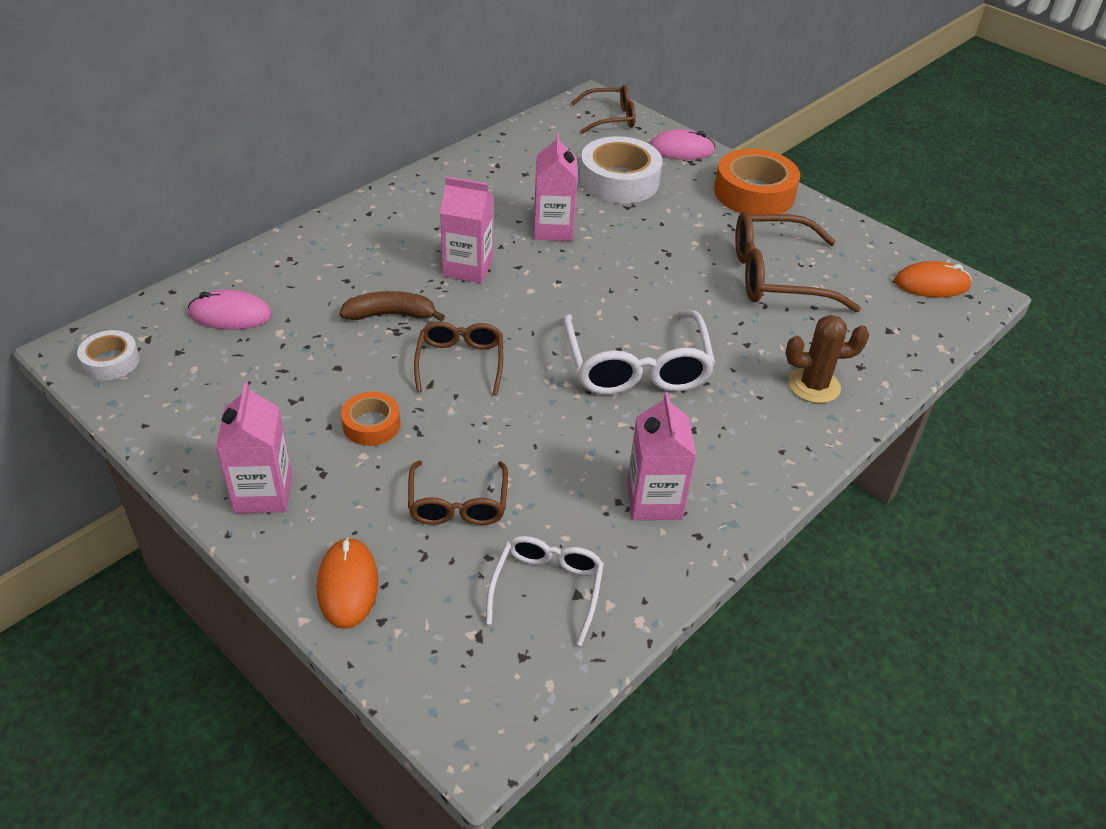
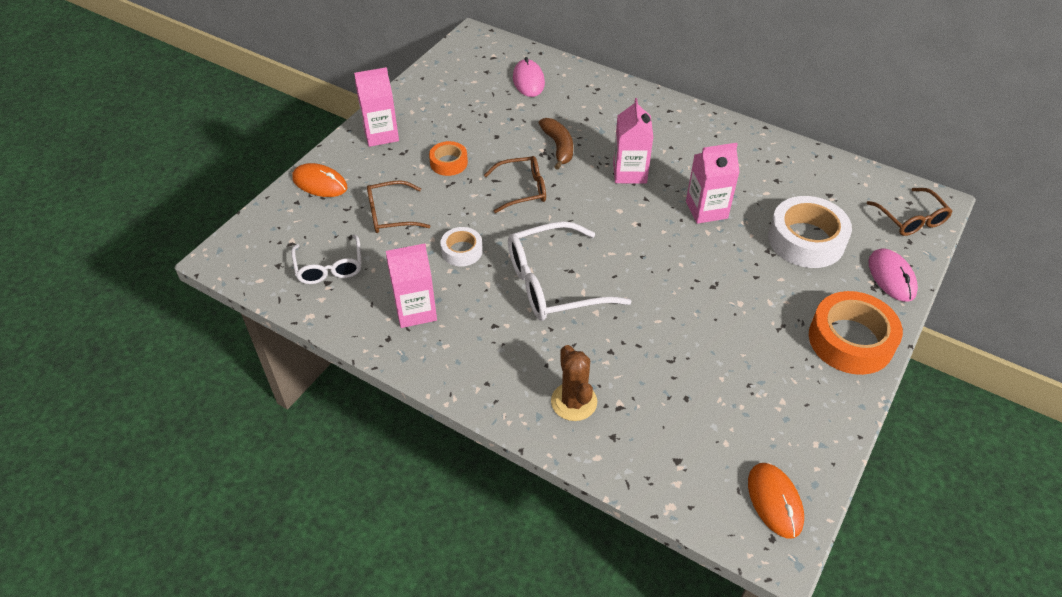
camera: 80 degrees right, 5 degrees up
(111, 361) = (469, 51): white tape -> white tape (462, 251)
(348, 585) = (320, 183): orange mouse -> orange mouse turned 45 degrees clockwise
(547, 588) = (329, 267): white glasses -> white glasses turned 75 degrees clockwise
(776, 276) = (719, 366): brown glasses -> none

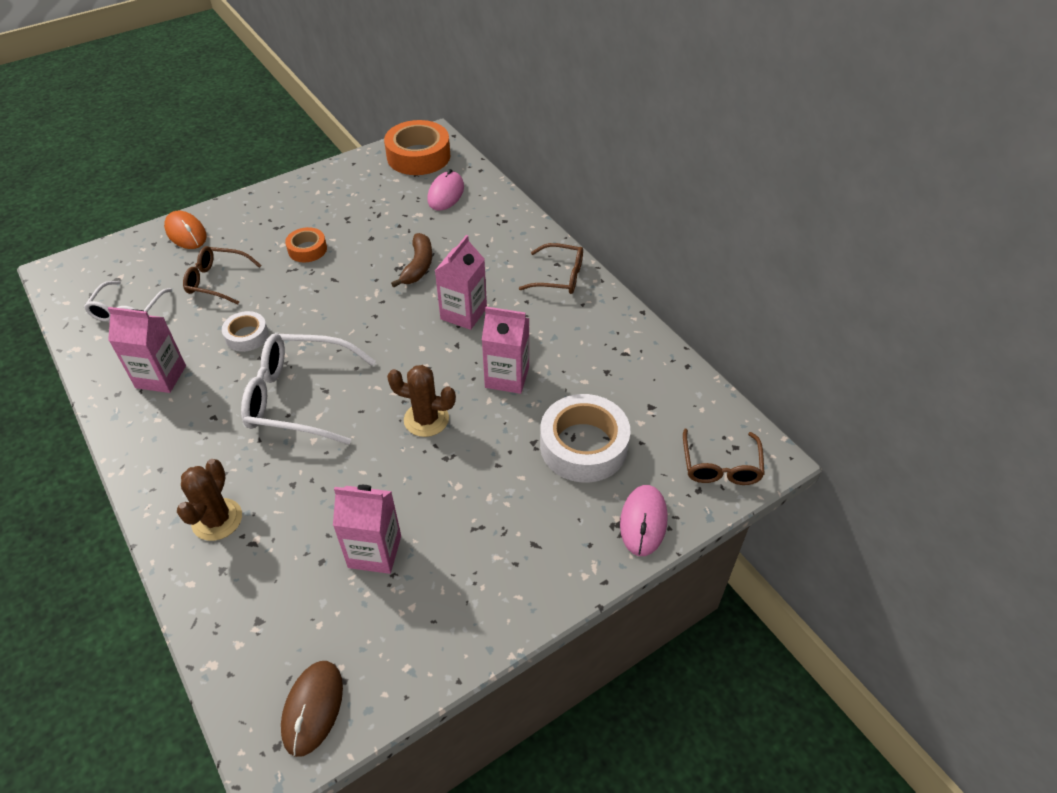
camera: 25 degrees right, 0 degrees up
(381, 134) = (273, 205): pink carton -> pink carton (375, 551)
(522, 189) = (350, 296): brown glasses -> brown glasses (559, 277)
(672, 263) = (426, 419): none -> brown cactus
(774, 501) = (313, 708): orange mouse -> brown mouse
(850, 340) = (538, 572): orange tape -> orange tape (418, 156)

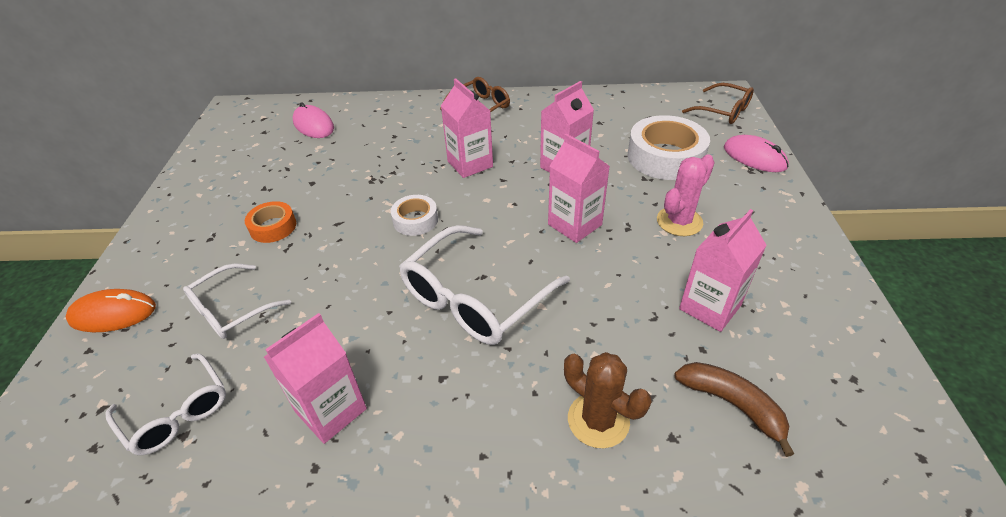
camera: 55 degrees left, 5 degrees down
(217, 281) = (231, 310): brown glasses -> white glasses
(247, 336) = (346, 311): white tape -> white tape (415, 220)
(313, 708) = (881, 412): brown mouse -> none
(418, 156) = (244, 122): orange tape -> none
(418, 266) = (384, 168): brown banana -> brown banana (732, 404)
(426, 419) = (574, 224): brown cactus -> pink carton
(481, 492) = (679, 221): none -> pink cactus

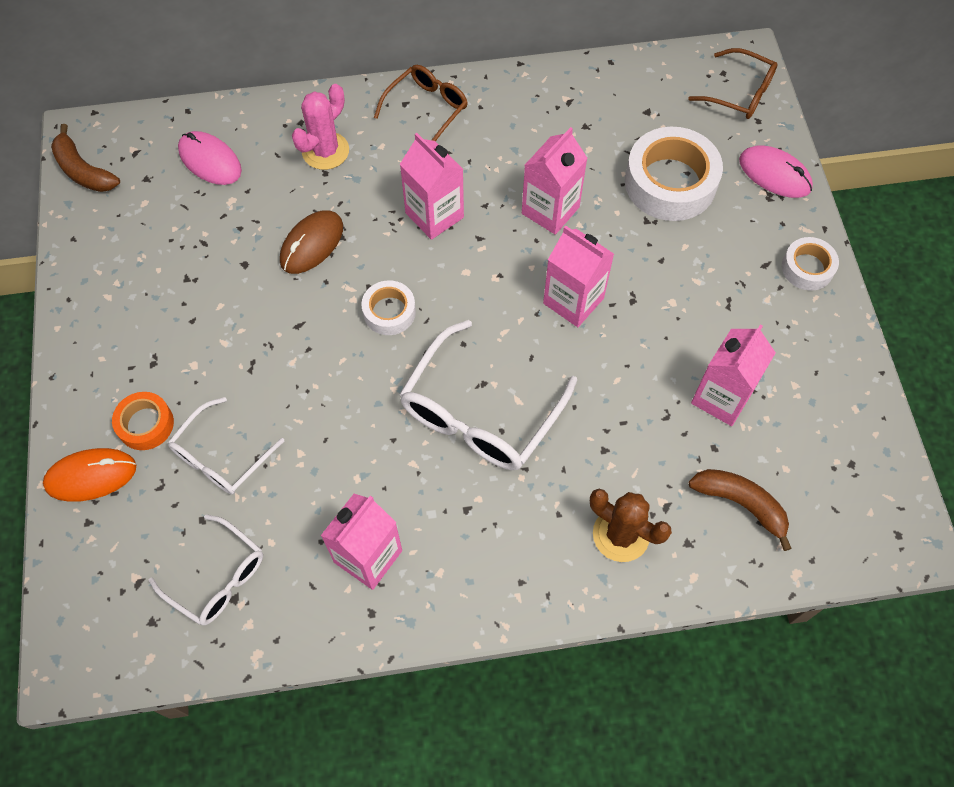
camera: 10 degrees left, 20 degrees up
(222, 125) = (83, 170): none -> brown banana
(273, 227) = (222, 338): orange tape -> orange tape (145, 424)
(368, 174) = (312, 244): none -> brown mouse
(679, 221) = (689, 285): pink cactus -> pink cactus (325, 151)
(788, 218) = (807, 268): none -> white tape

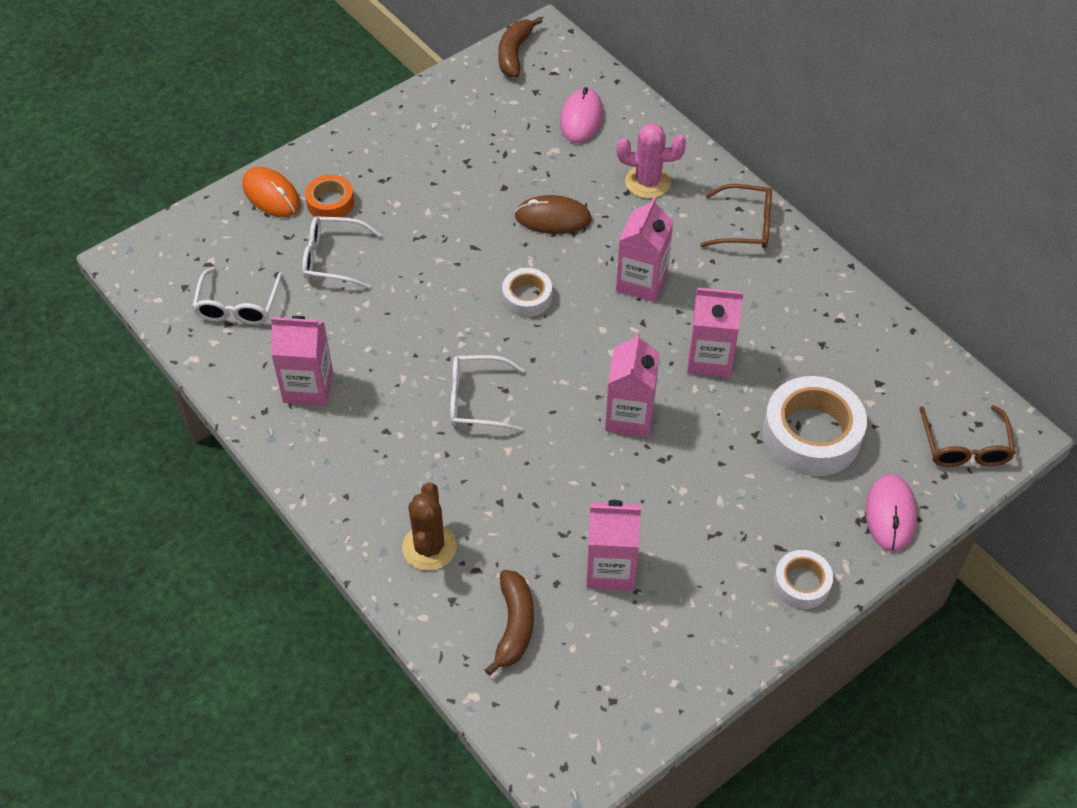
camera: 60 degrees right, 10 degrees down
(480, 413) = (477, 400): white glasses -> white glasses, size x0.61

